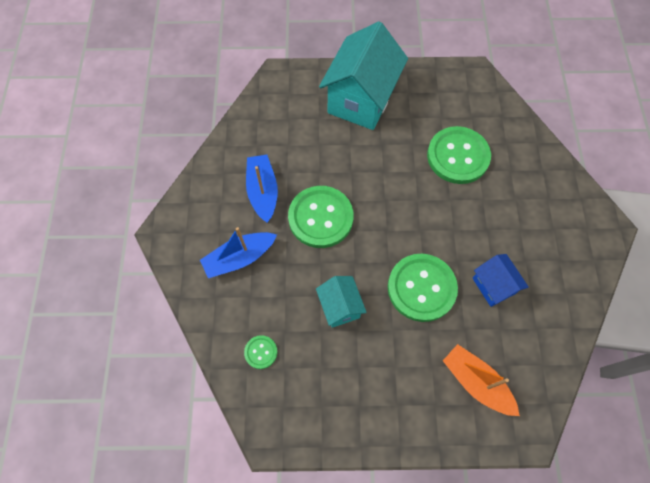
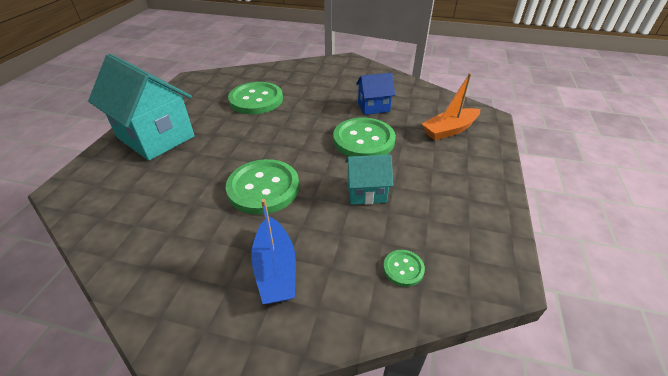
camera: 75 degrees left, 25 degrees down
(263, 192) = (201, 230): blue boat -> none

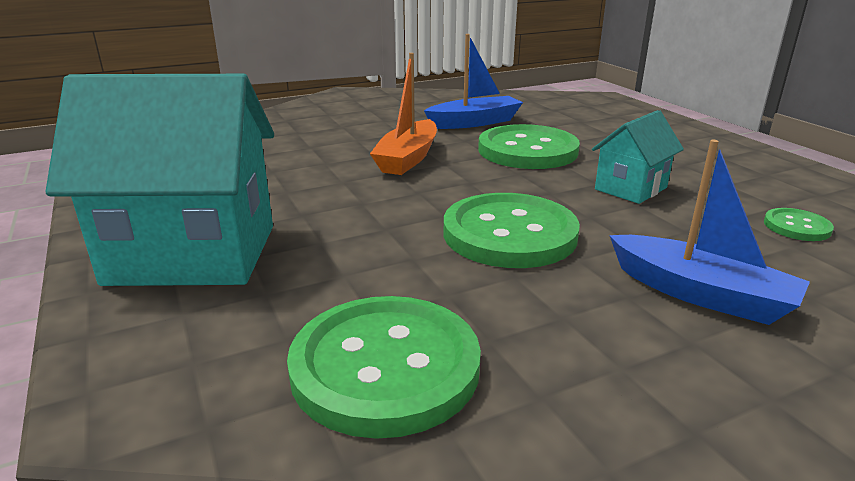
camera: 40 degrees left, 15 degrees down
(256, 100) = (293, 160): green button -> green button (385, 367)
(373, 107) = (474, 122): blue house -> blue boat
(449, 130) = (593, 117): orange boat -> orange boat (408, 158)

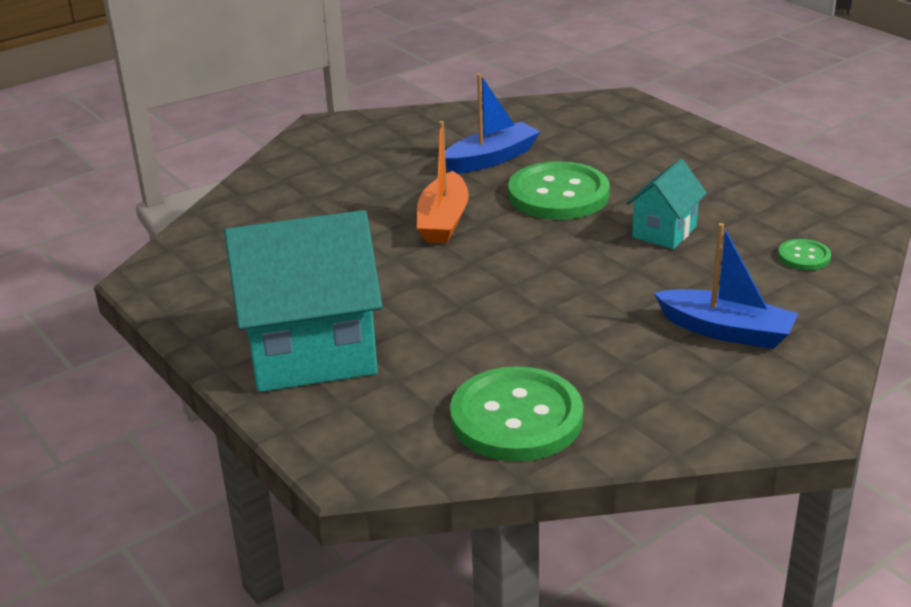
camera: 10 degrees left, 5 degrees up
(509, 234) = (569, 297): green button -> none

